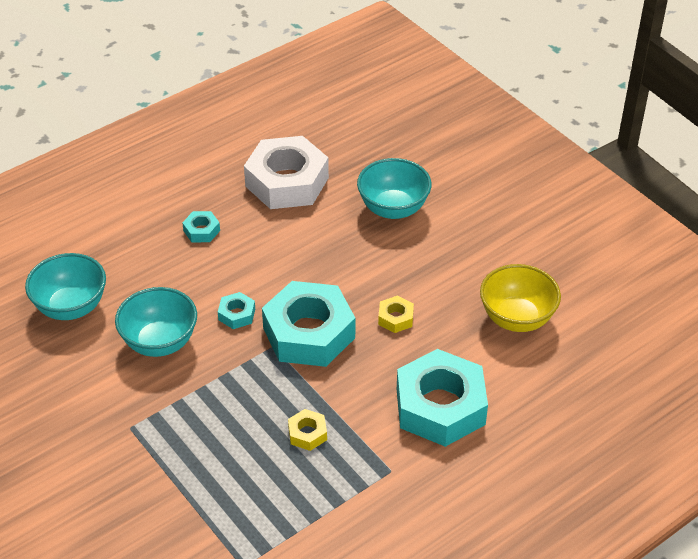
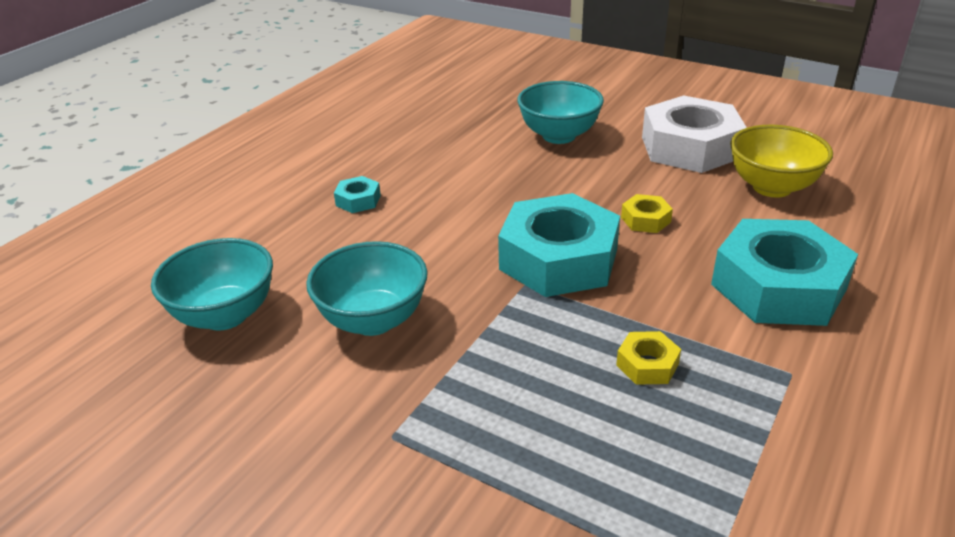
camera: 20 degrees left, 10 degrees down
(237, 314) = (456, 265): turquoise nut -> none
(287, 182) = (428, 141): white nut -> white nut (689, 147)

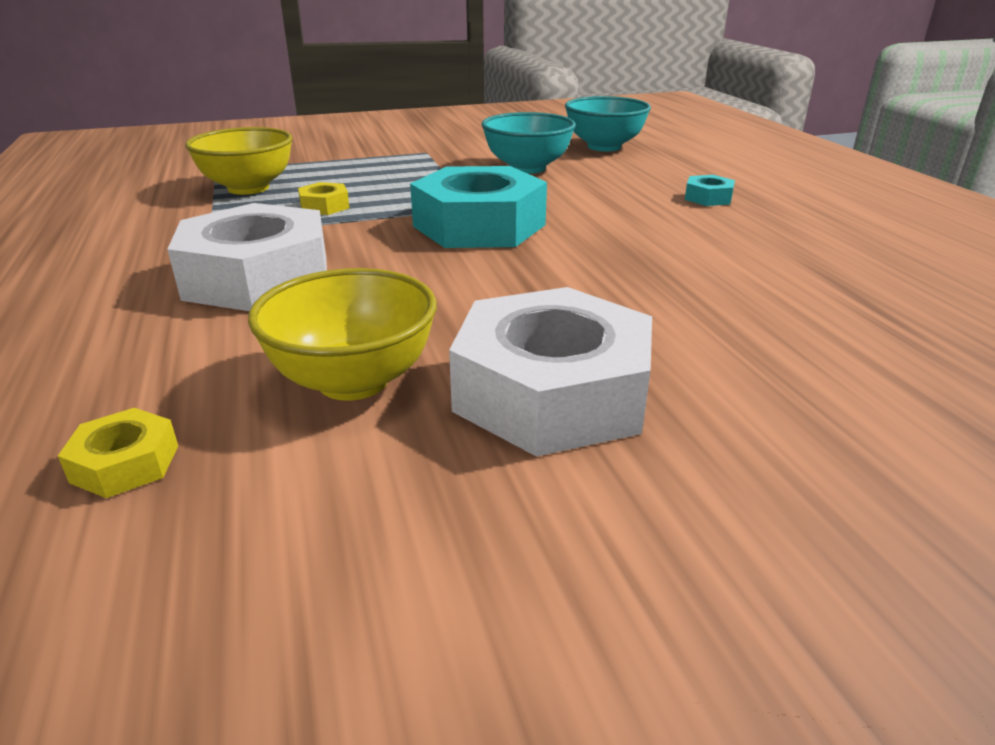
camera: 130 degrees right, 5 degrees down
(559, 136) = (734, 321): turquoise bowl -> none
(645, 220) = (457, 278): yellow nut -> yellow nut (125, 463)
(698, 469) = (248, 188): none -> yellow bowl
(778, 286) = (257, 277): turquoise nut -> white nut

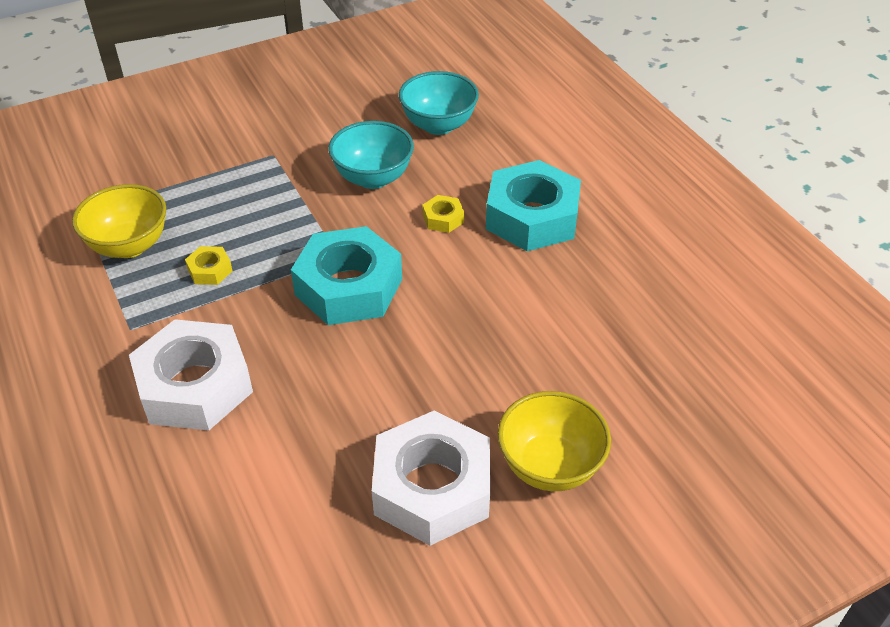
camera: 10 degrees left, 15 degrees up
(125, 463) = (194, 589): yellow nut -> yellow nut (443, 218)
(353, 381) = (305, 495): yellow bowl -> yellow bowl (550, 466)
(708, 198) = (532, 217): turquoise nut -> turquoise nut, size x2.36

